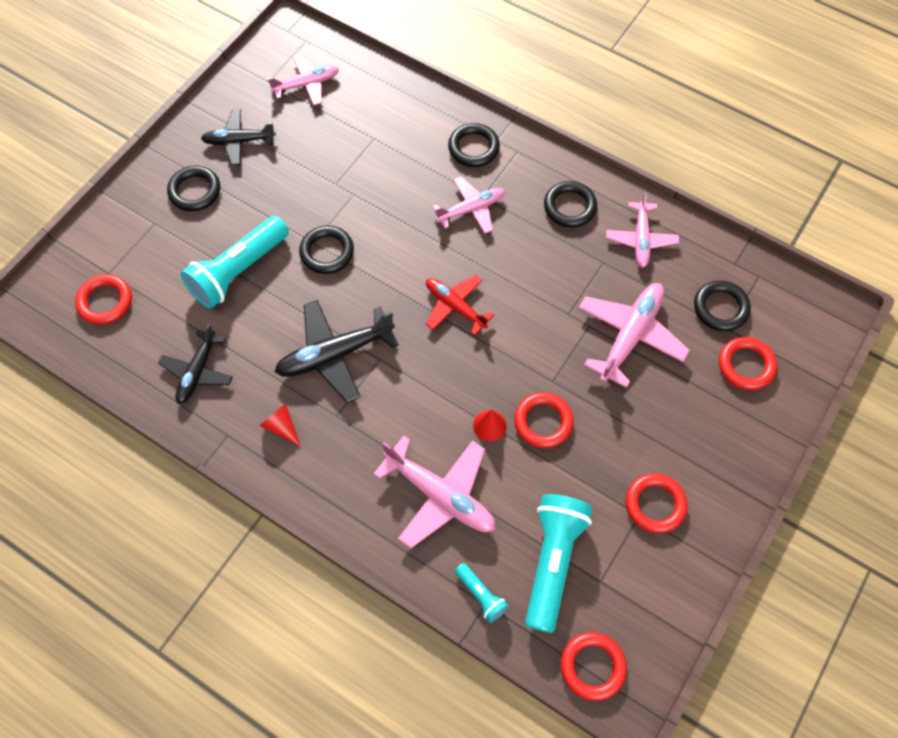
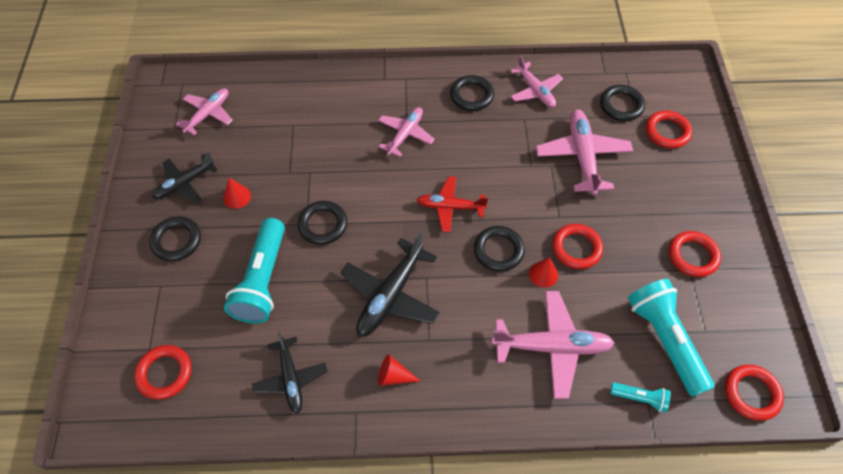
camera: 35 degrees left, 5 degrees down
(273, 180) = (237, 197): none -> red cone
(473, 148) = (372, 92): black ring -> black ring (498, 250)

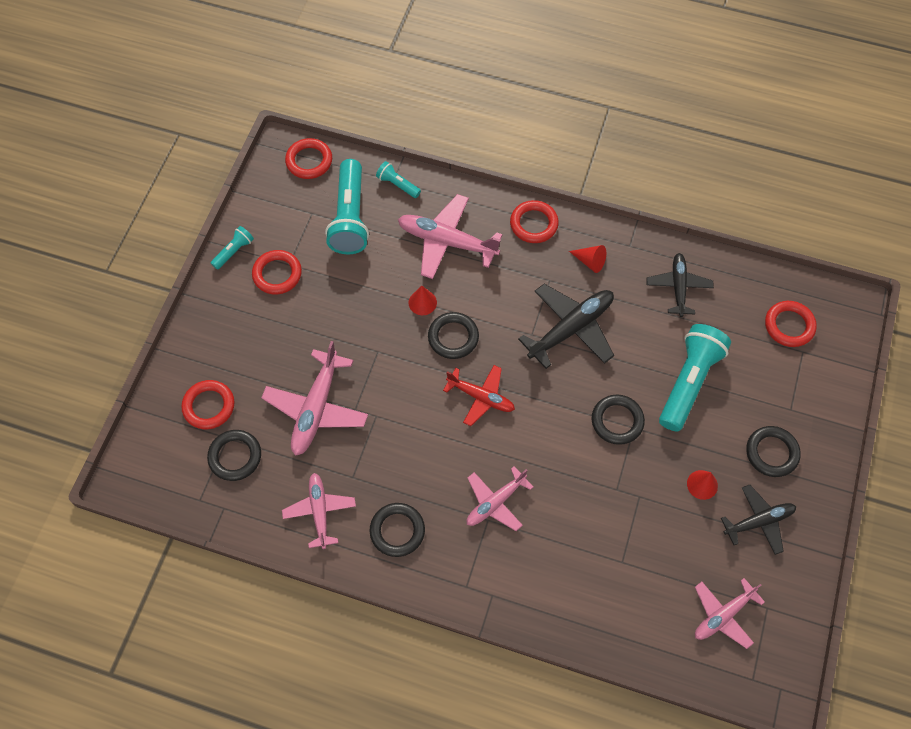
camera: 160 degrees left, 5 degrees up
(576, 248) = (379, 315): red ring -> red ring (533, 224)
(748, 264) = (234, 251): none -> turquoise flashlight

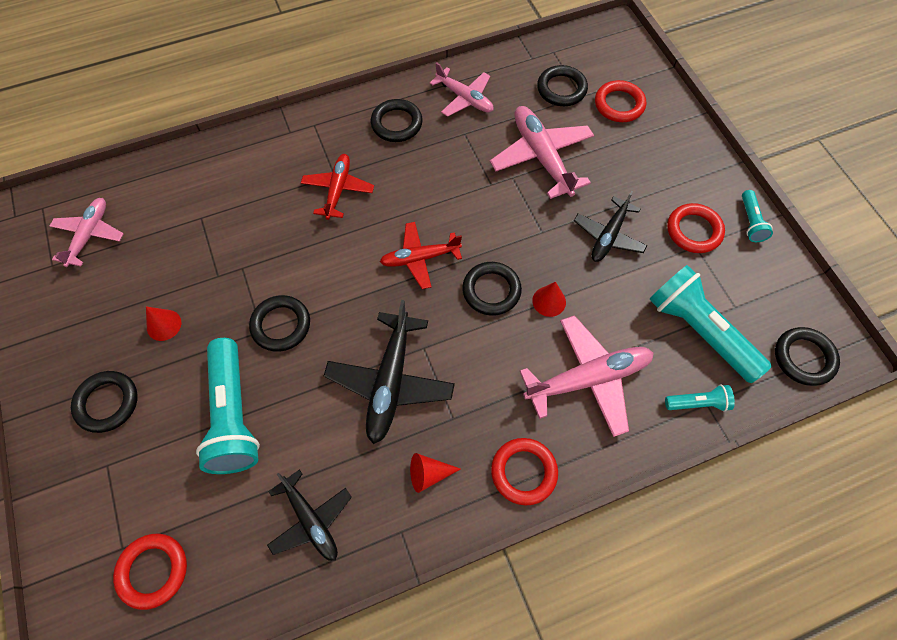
camera: 140 degrees right, 0 degrees up
(309, 161) = (804, 358): red ring -> black ring
(495, 502) = (338, 190): pink plane -> red plane
(759, 521) = (91, 329): black plane -> black plane (608, 236)

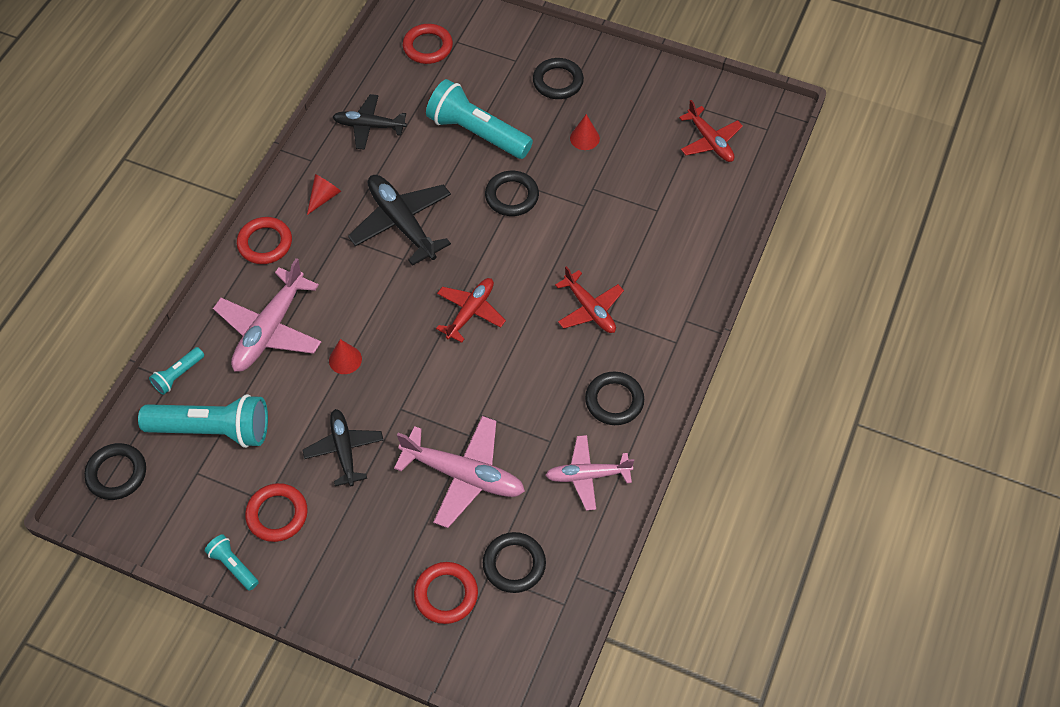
camera: 135 degrees right, 5 degrees down
(89, 235) = (710, 141): pink plane -> red plane
(491, 290) = (394, 332): black ring -> none

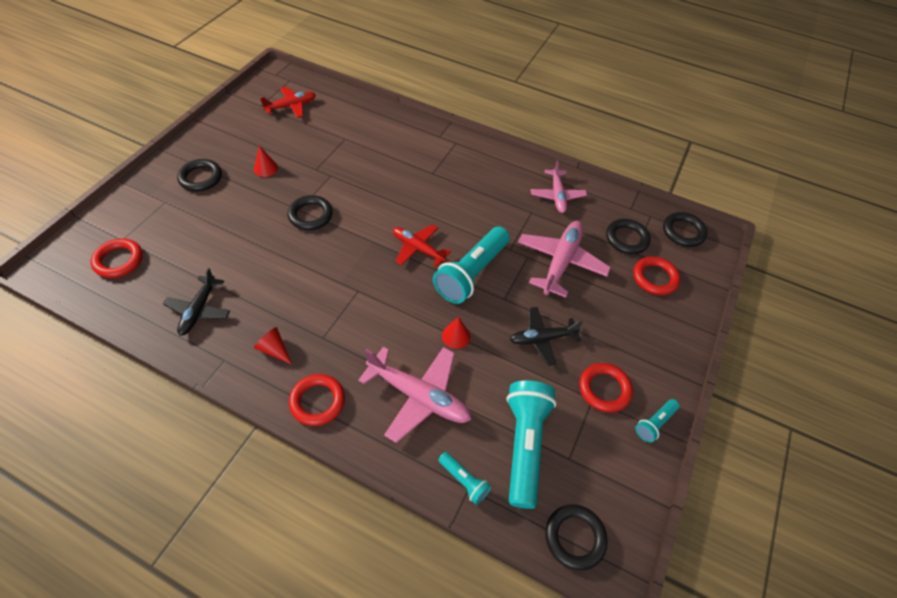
camera: 90 degrees left, 5 degrees down
(402, 223) = (320, 289): black plane -> none
(476, 133) = (236, 232): turquoise flashlight -> turquoise flashlight (471, 274)
(590, 309) = (424, 181): red plane -> none
(614, 401) = (500, 177): black ring -> black ring (683, 232)

